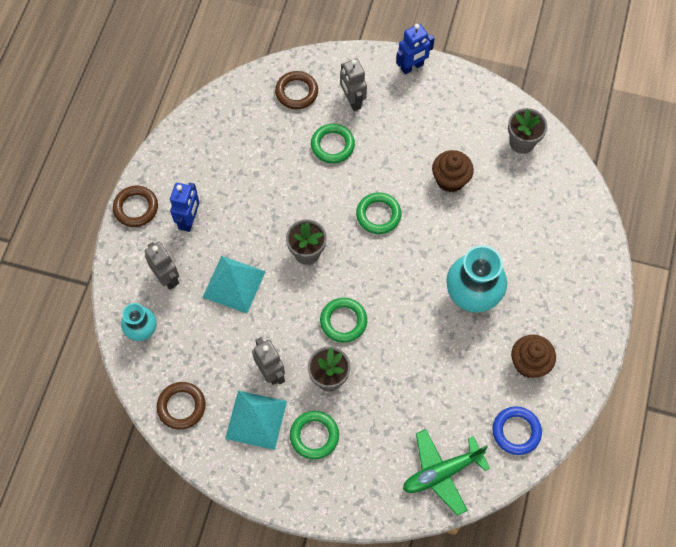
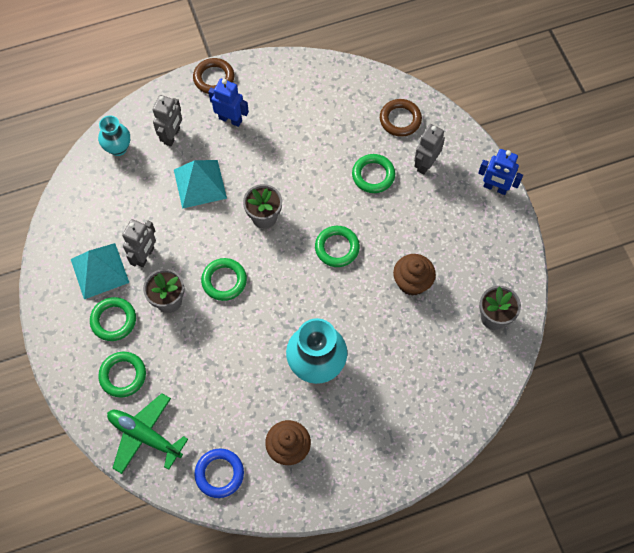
camera: 55 degrees right, 0 degrees up
(181, 406) = (76, 213): brown ring -> none
(189, 220) = (230, 119): blue robot -> blue robot turned 135 degrees counterclockwise
(373, 458) = (123, 375): none -> green ring

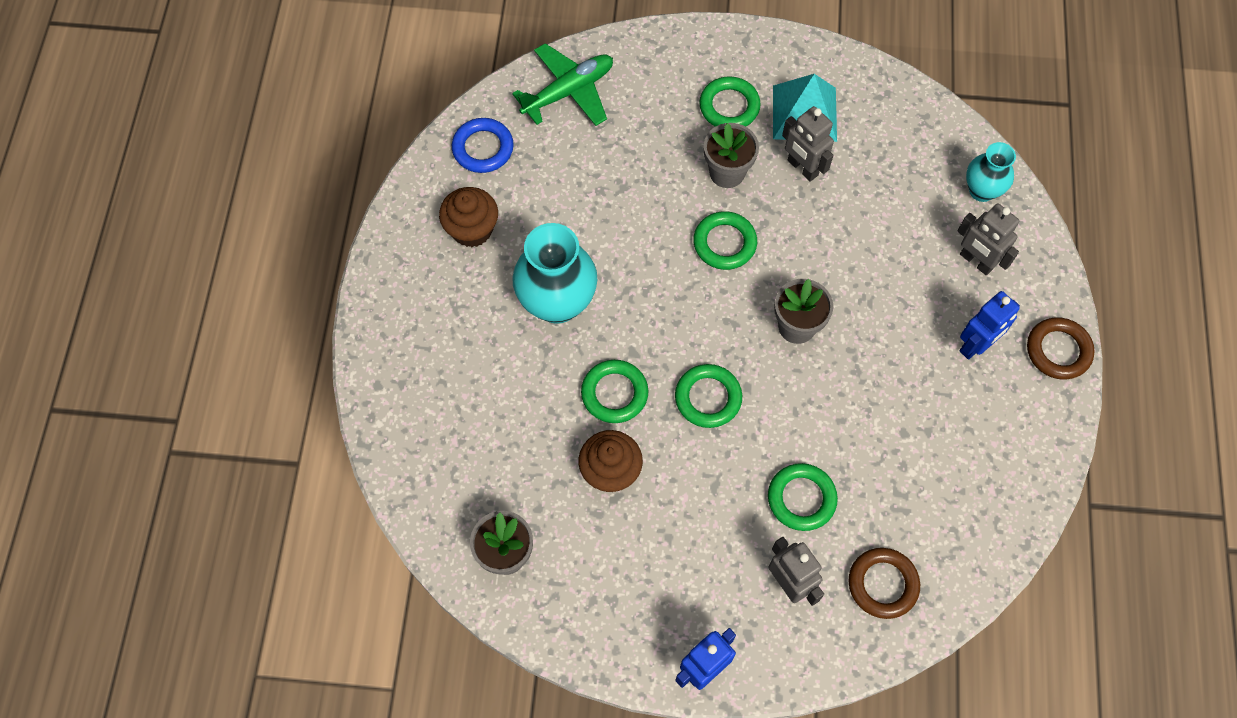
camera: 115 degrees right, 0 degrees up
(123, 375) = (653, 94): green ring -> green ring (614, 393)
(200, 184) = (883, 268): turquoise pyramid -> none

